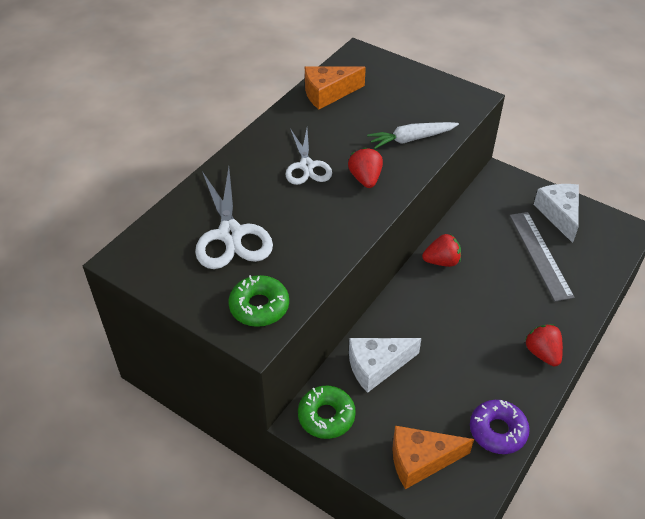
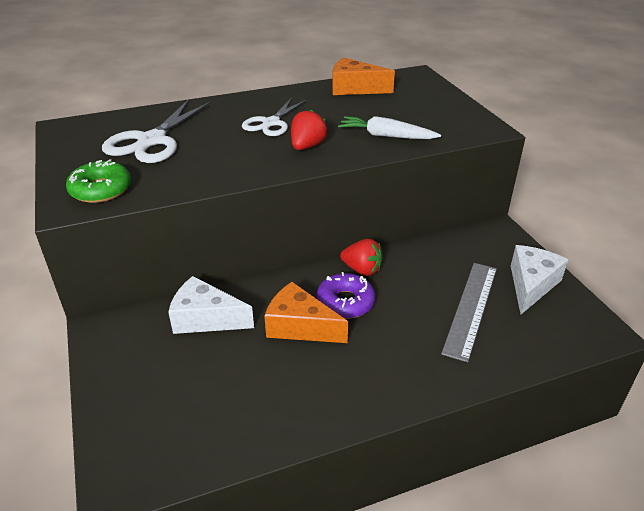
camera: 35 degrees right, 10 degrees down
(326, 416) = (119, 332): green donut -> none
(421, 460) = (147, 414): orange cheese -> orange cheese (300, 326)
(497, 431) = (246, 434): purple donut -> purple donut (345, 302)
(542, 353) = (374, 392): red strawberry -> none

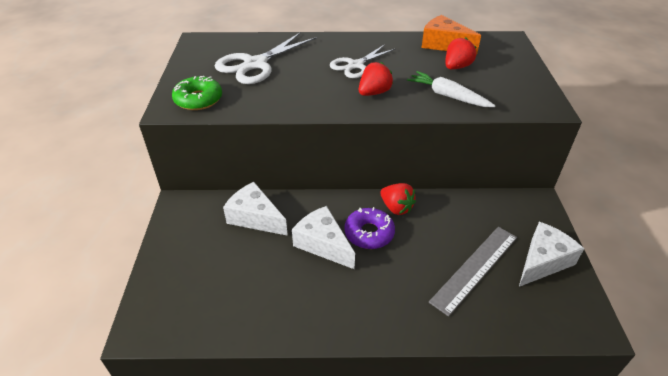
camera: 20 degrees right, 5 degrees up
(300, 326) = (323, 244): orange cheese -> white cheese
(379, 107) = (457, 67): none -> red strawberry

